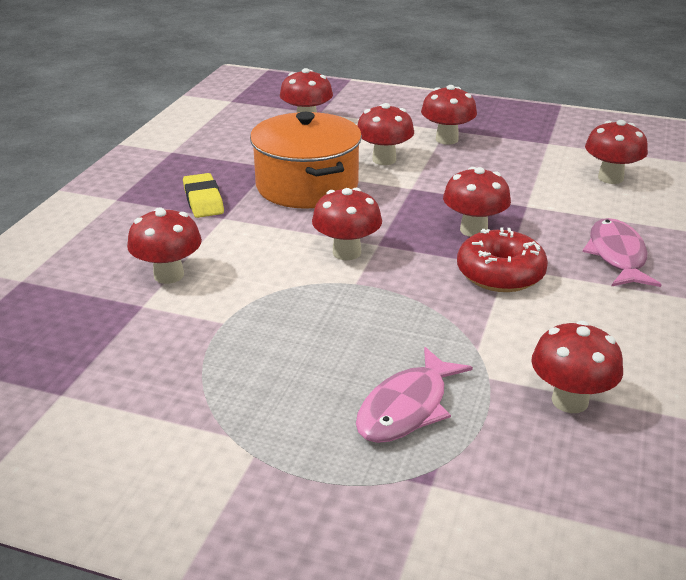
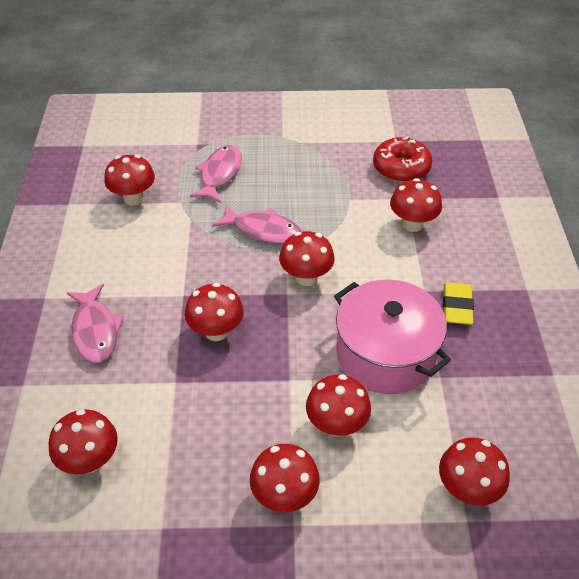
camera: 160 degrees right, 15 degrees up
(203, 200) = (457, 307): yellow eraser -> yellow eraser turned 45 degrees clockwise
(307, 186) = (385, 354): orange pot -> pink pot
(374, 310) = (263, 230): none -> pink fish
(500, 274) = (186, 285): red donut -> red donut (401, 168)

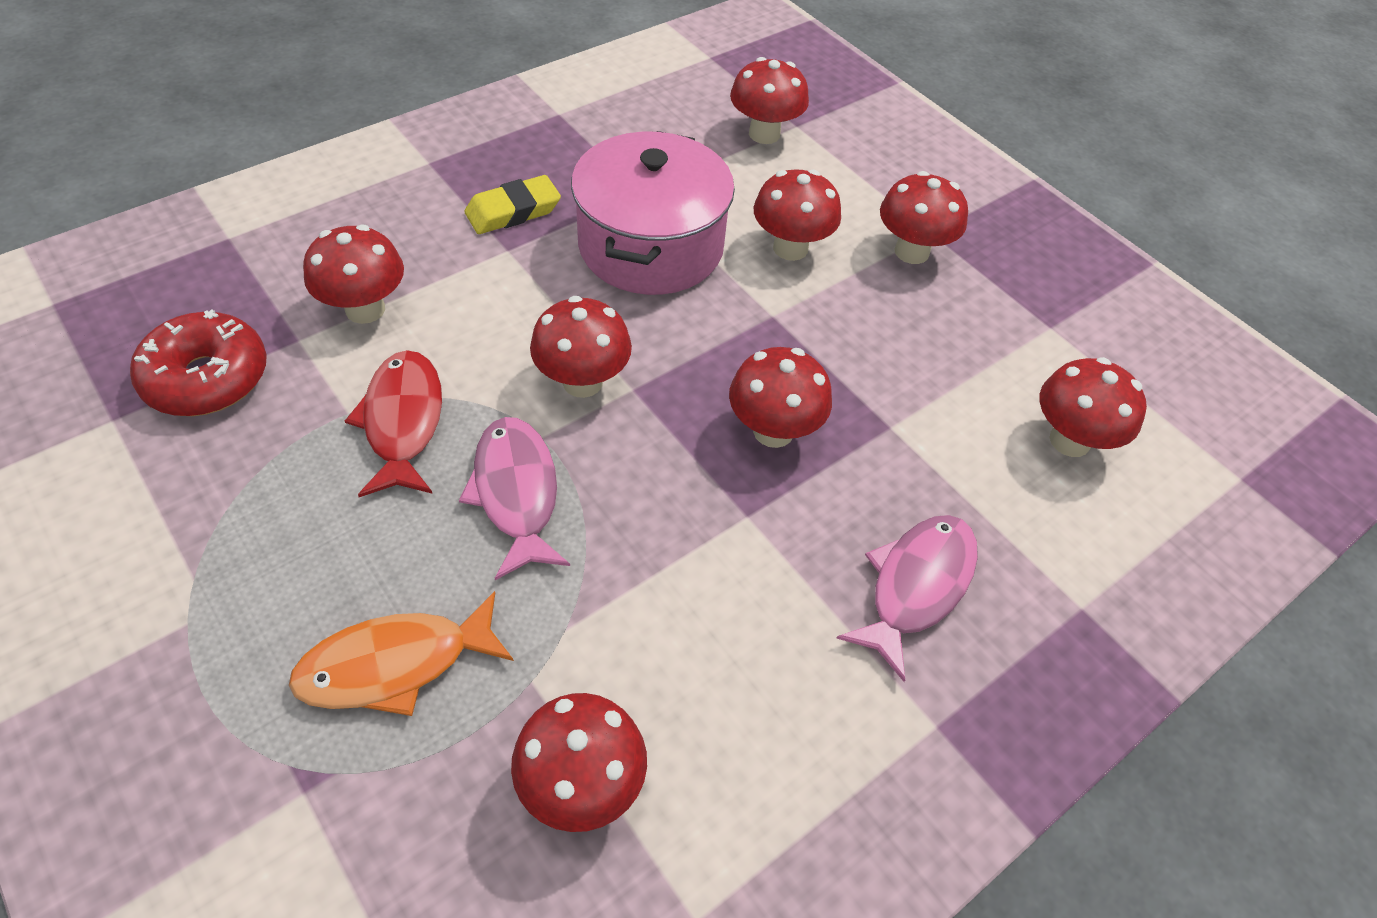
camera: 130 degrees left, 5 degrees up
(220, 174) = (395, 664): pink fish -> orange fish
(330, 212) = (403, 422): none -> red fish

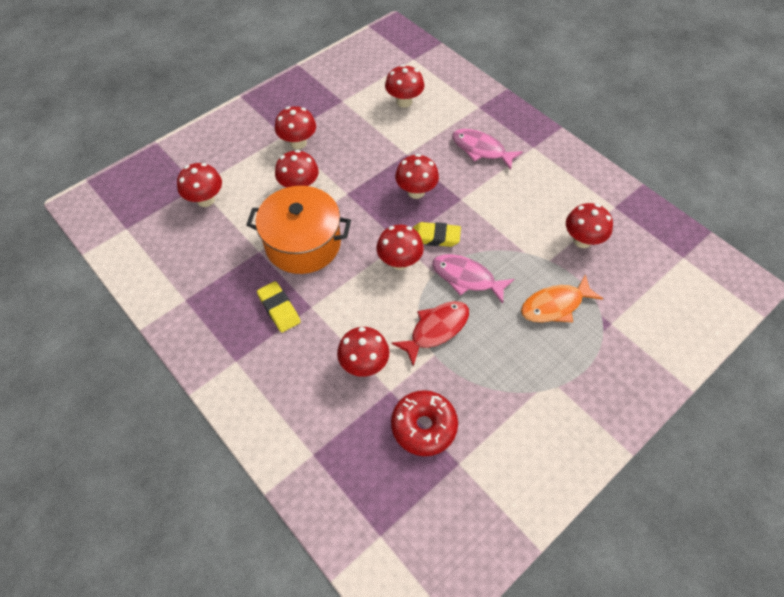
camera: 90 degrees left, 5 degrees up
(395, 664) = (555, 305): orange fish -> orange fish turned 90 degrees clockwise
(403, 422) = (436, 329): red fish -> red fish turned 150 degrees clockwise
(516, 493) = (466, 278): pink fish -> pink fish turned 45 degrees clockwise
(638, 450) = (435, 237): none -> yellow eraser
(651, 246) = (303, 243): pink pot -> orange pot

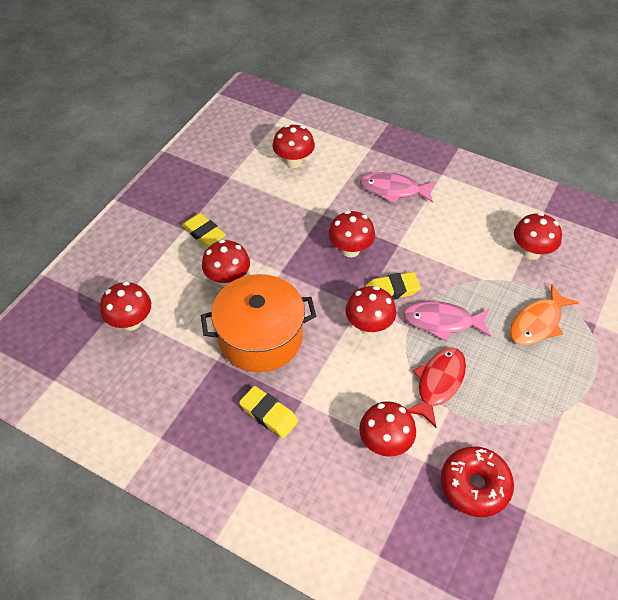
camera: 20 degrees left, 5 degrees down
(298, 143) = (204, 233): red mushroom -> yellow eraser

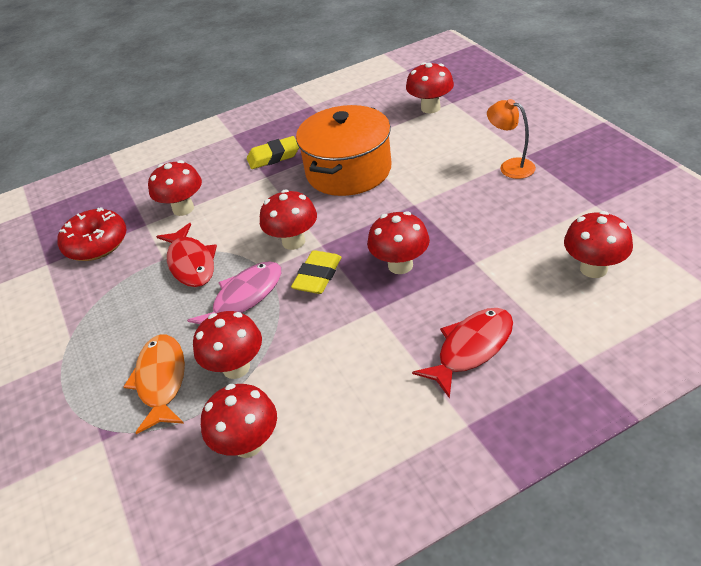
camera: 130 degrees right, 10 degrees down
(204, 233) = (510, 166): yellow eraser -> orange lamp
(228, 279) = (433, 168): red mushroom -> red mushroom (236, 367)
(393, 190) = (471, 349): pink fish -> red fish

